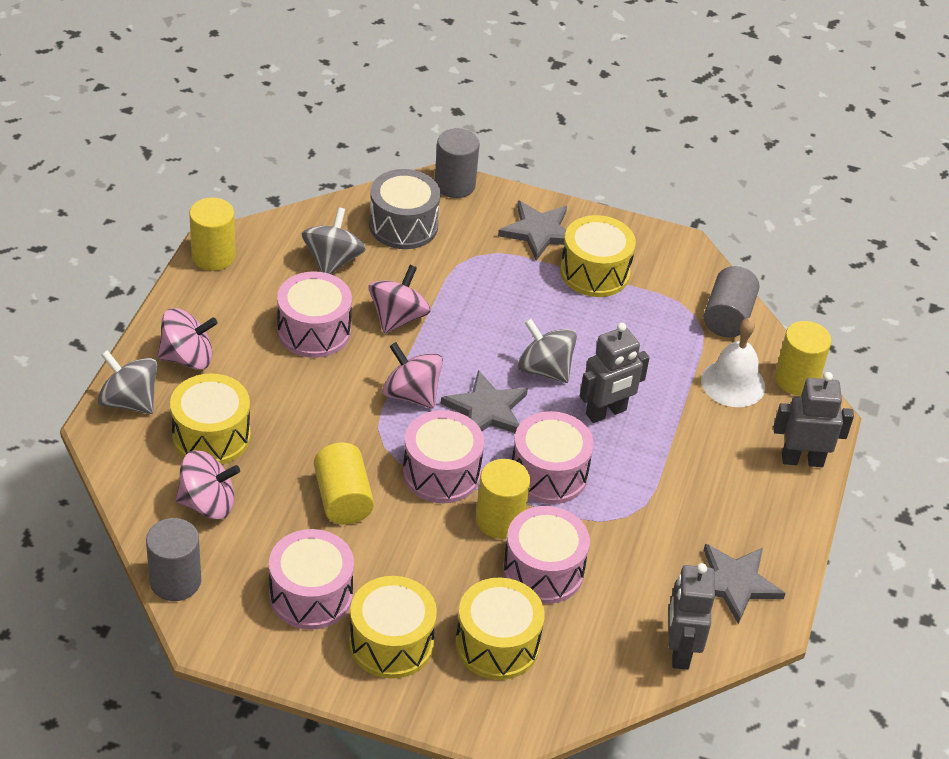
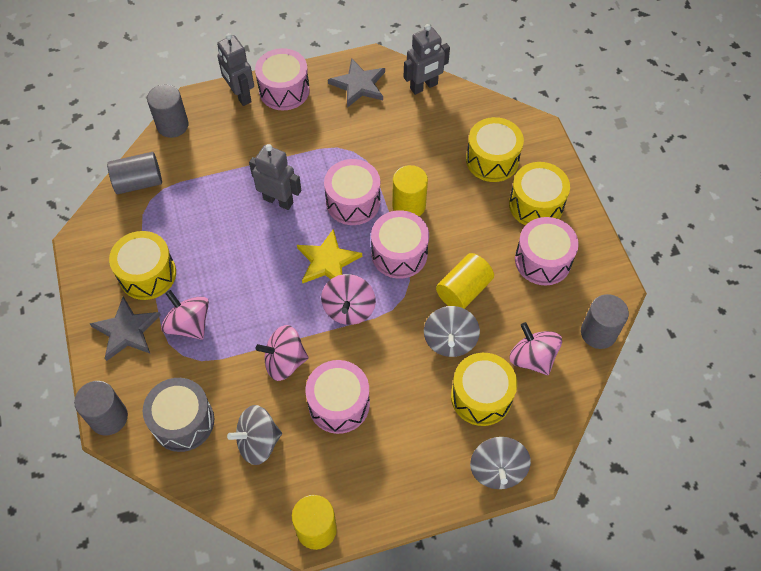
camera: 120 degrees left, 15 degrees up
(187, 358) = (429, 464): pink spinning top -> pink spinning top (189, 324)
(486, 410) = (327, 261): grey star -> yellow star
(543, 570) = (426, 167): pink drum -> pink drum (284, 90)
(544, 369) = (266, 251): grey spinning top -> grey spinning top (450, 340)
(733, 383) = (200, 153): white bell -> none
(796, 379) = (172, 125): yellow cylinder -> grey cylinder

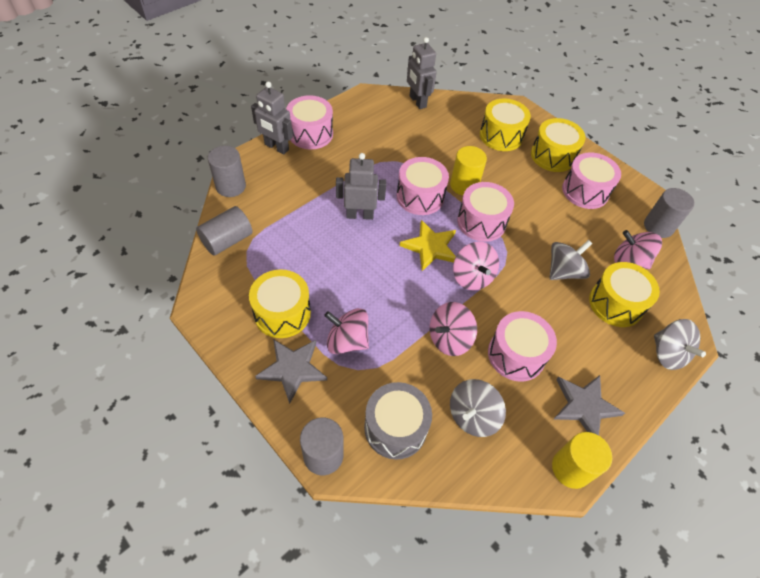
camera: 30 degrees left, 5 degrees down
(359, 85) = (367, 113): grey star -> grey star (584, 406)
(424, 86) = (417, 102): grey robot -> grey robot turned 120 degrees clockwise
(450, 340) = (563, 271): grey spinning top -> grey spinning top turned 105 degrees counterclockwise
(463, 290) = (546, 231): yellow cylinder -> none

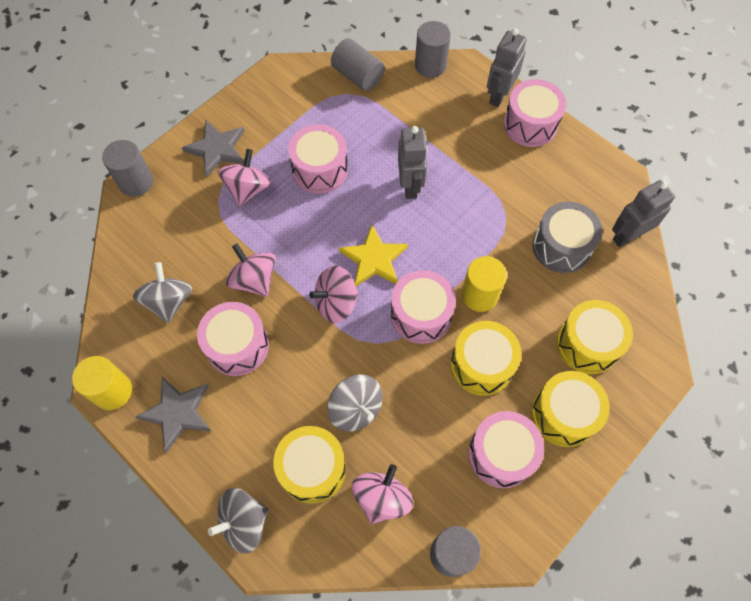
camera: 90 degrees right, 10 degrees up
(282, 313) = (276, 133): yellow drum -> yellow drum (482, 365)
(395, 428) = (159, 235): grey drum -> grey drum (561, 246)
(420, 196) = (450, 245): pink drum -> pink drum (320, 169)
(472, 416) = (169, 301): grey spinning top -> grey spinning top turned 45 degrees clockwise

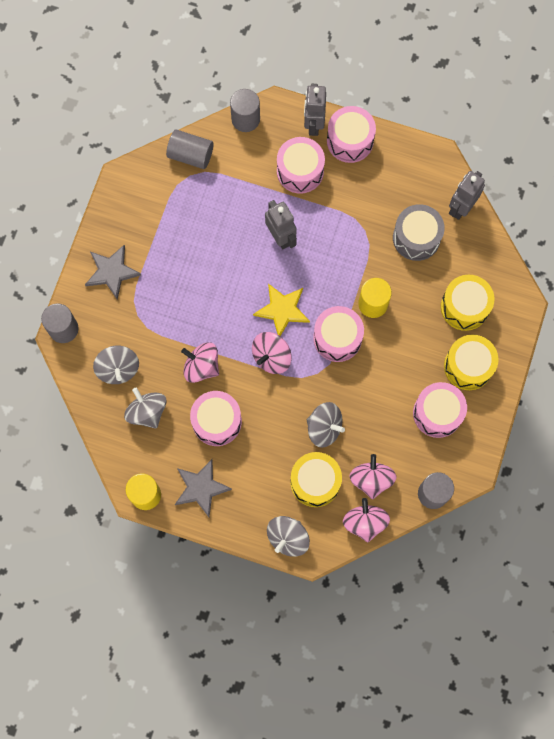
camera: 25 degrees left, 10 degrees up
(166, 244) = (118, 369): none -> grey spinning top
(248, 189) = (156, 295): pink spinning top -> pink spinning top (365, 522)
(320, 169) = (203, 254): pink drum -> pink drum (300, 171)
(482, 365) = (397, 356): yellow drum -> none

